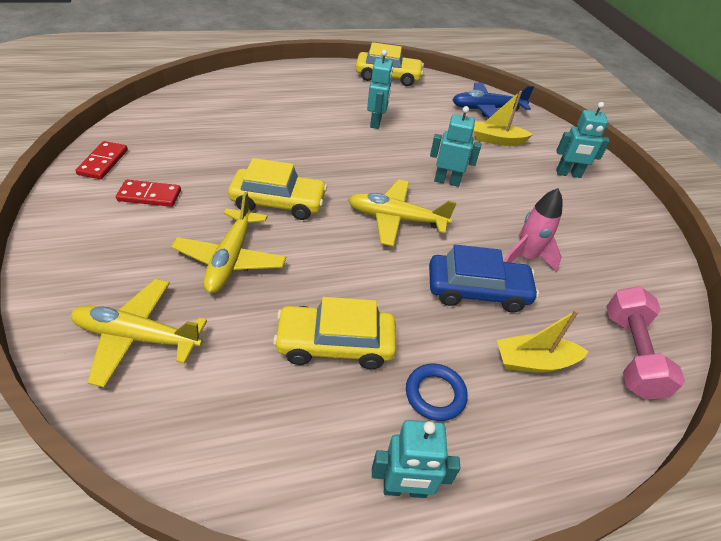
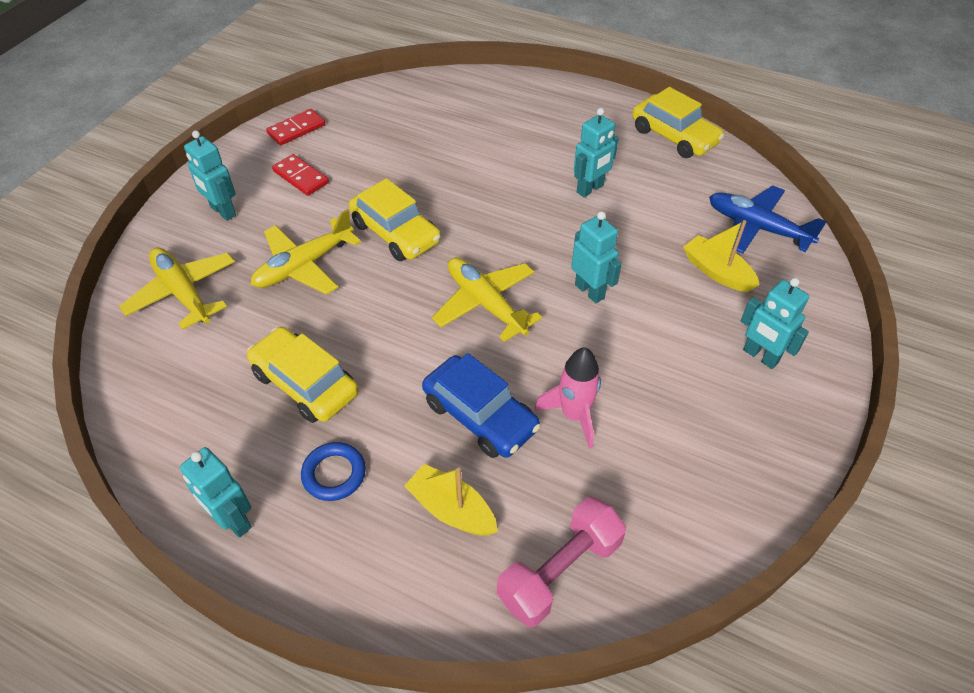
camera: 45 degrees right, 5 degrees up
(101, 252) = (222, 211): none -> turquoise robot

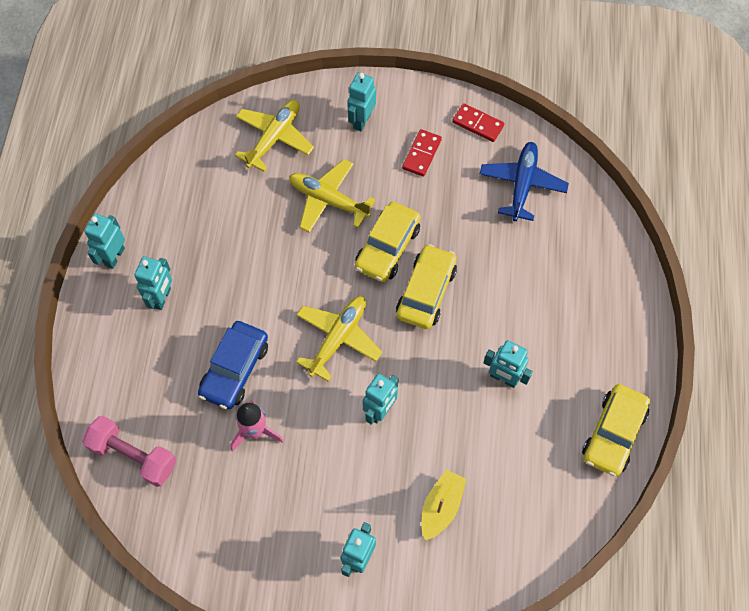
camera: 70 degrees right, 15 degrees up
(305, 383) = (224, 249): yellow car -> yellow car (426, 292)
(334, 474) = (162, 298): blue ring -> turquoise robot
(451, 509) = (158, 377): yellow boat -> none
(756, 227) = (512, 532): blue plane -> blue plane (522, 184)

